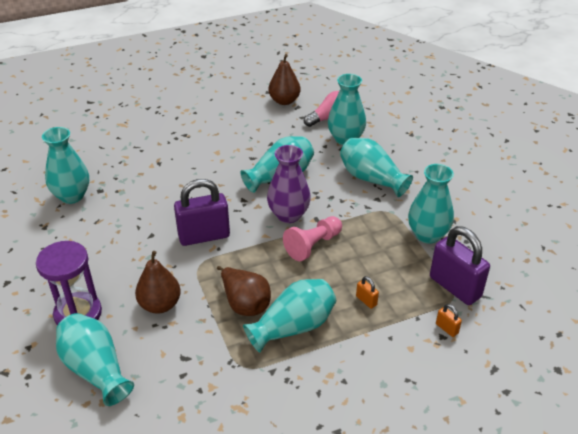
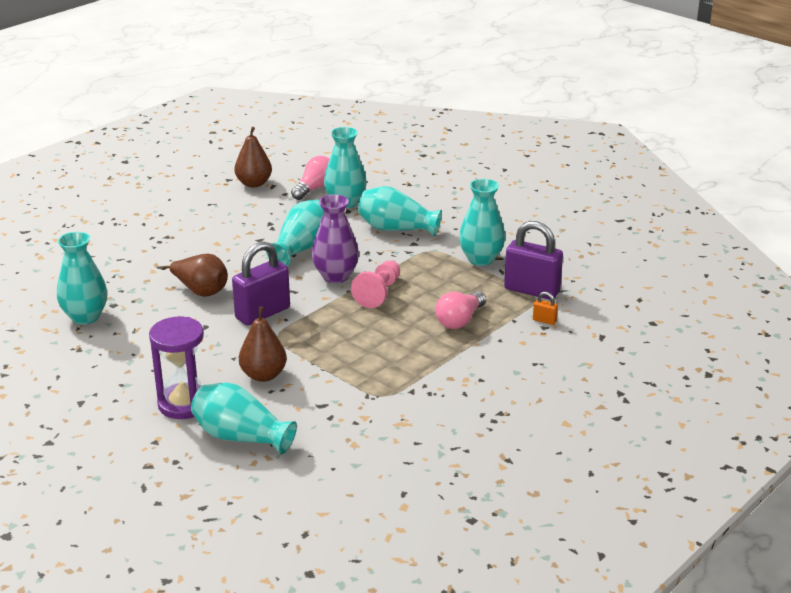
camera: 25 degrees left, 10 degrees down
(245, 304) = (347, 352): brown pear -> brown pear (201, 291)
(293, 327) = (407, 356): turquoise vase -> none
(366, 301) = (460, 320): orange padlock -> pink light bulb

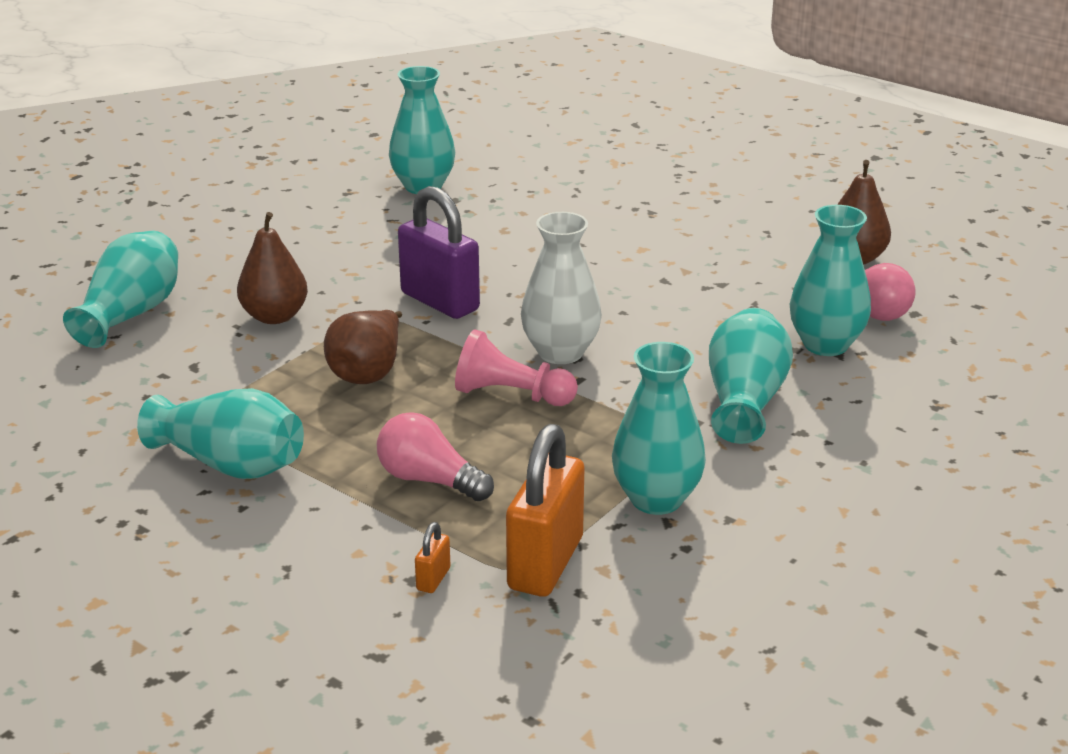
camera: 85 degrees right, 0 degrees up
(184, 404) = (214, 269): purple hourglass -> none
(201, 291) = (497, 251): brown pear -> brown pear (368, 372)
(302, 248) = (647, 317): turquoise vase -> turquoise vase (230, 464)
(336, 276) = (560, 352): purple vase -> white vase
(532, 290) = (545, 563): purple padlock -> orange padlock

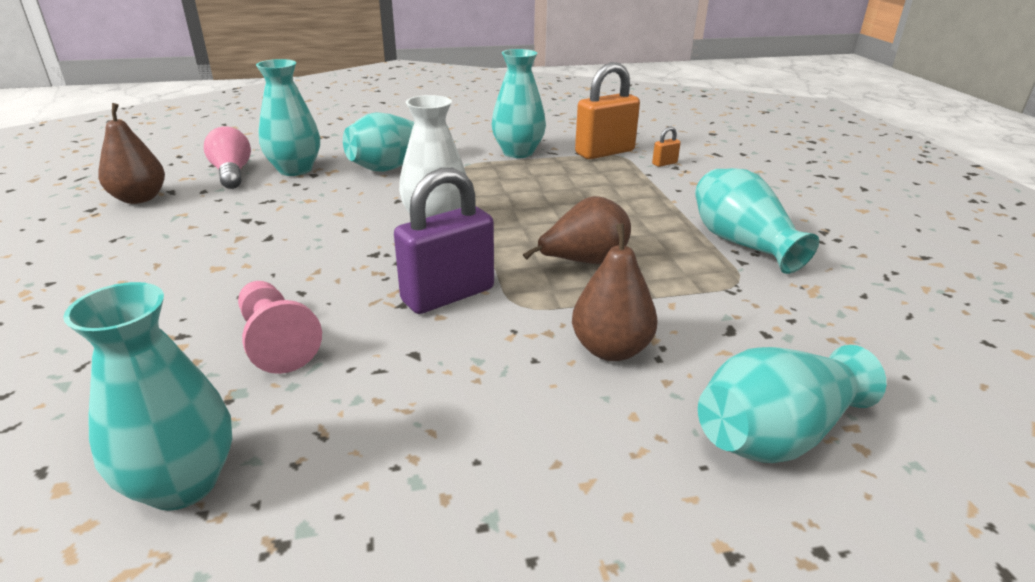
camera: 140 degrees left, 0 degrees up
(429, 480) = (620, 194): pink light bulb -> none
(440, 301) = (448, 295): purple padlock -> purple padlock turned 60 degrees clockwise
(511, 395) = (509, 213): pink pawn -> pink pawn (276, 341)

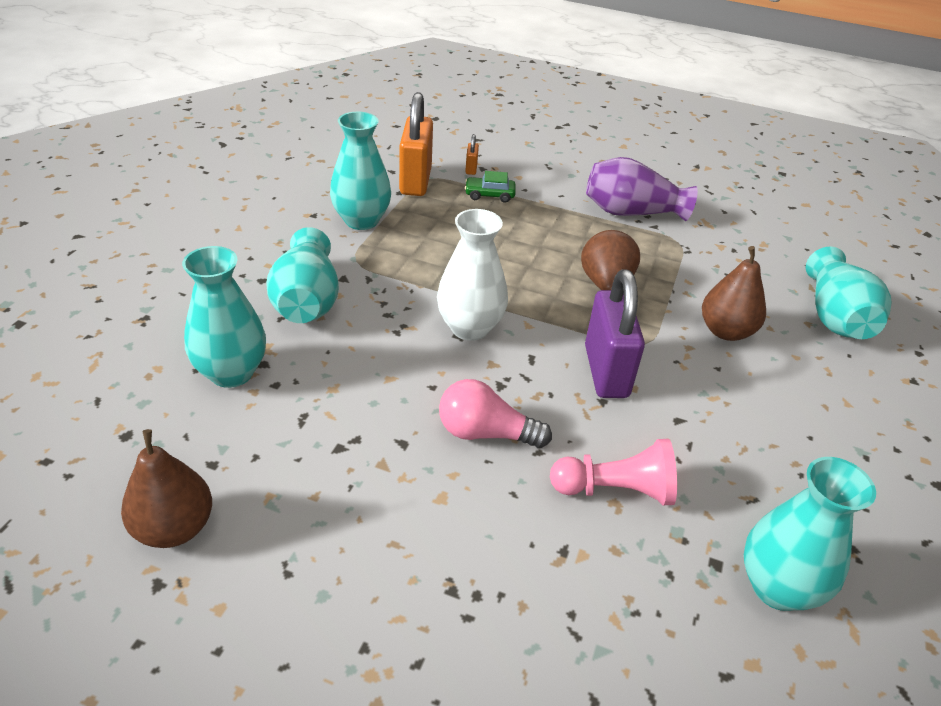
camera: 60 degrees left, 10 degrees up
(232, 173) = (182, 426): pink light bulb -> pink light bulb (485, 433)
(639, 180) = (489, 195): none -> green car
(742, 243) = (631, 212): turquoise vase -> purple vase

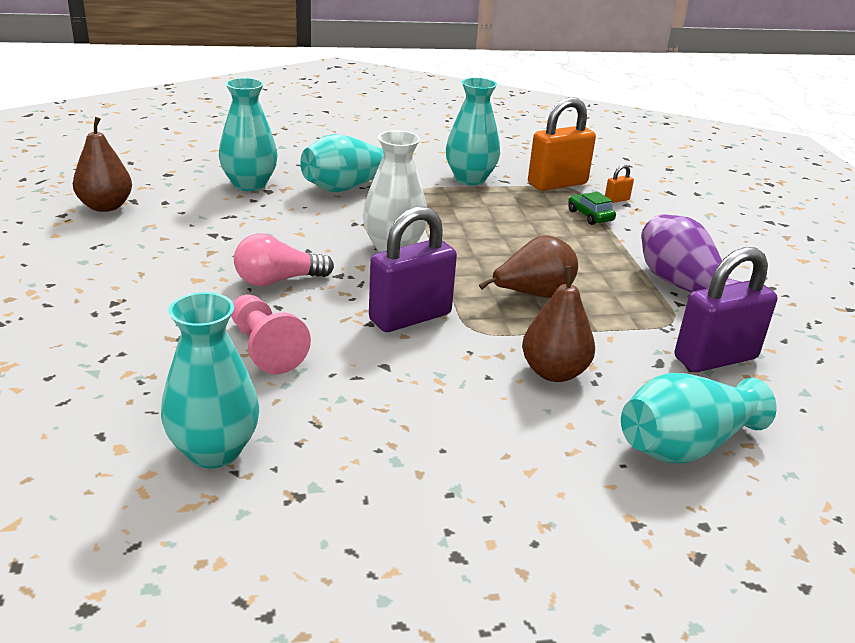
camera: 60 degrees right, 10 degrees down
(485, 433) = (278, 280): pink light bulb -> pink light bulb turned 90 degrees counterclockwise
(736, 250) = (715, 358): none -> purple padlock

